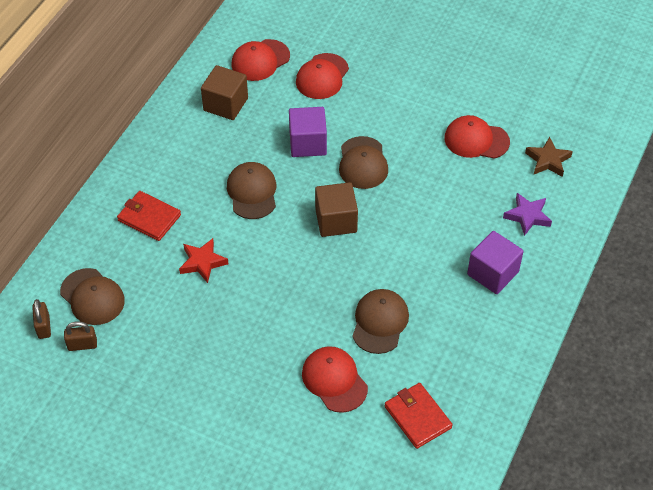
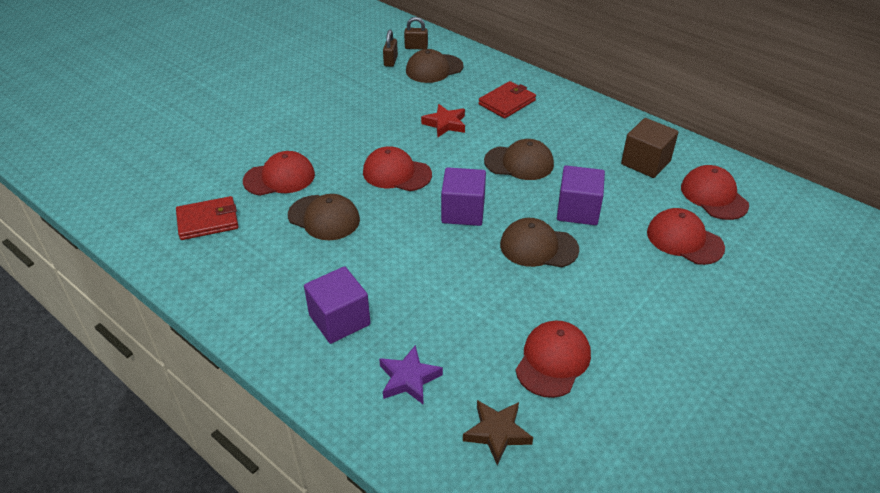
camera: 105 degrees right, 10 degrees down
(297, 283) = (396, 173): none -> red cap
(336, 221) = (463, 212): brown cube -> purple cube

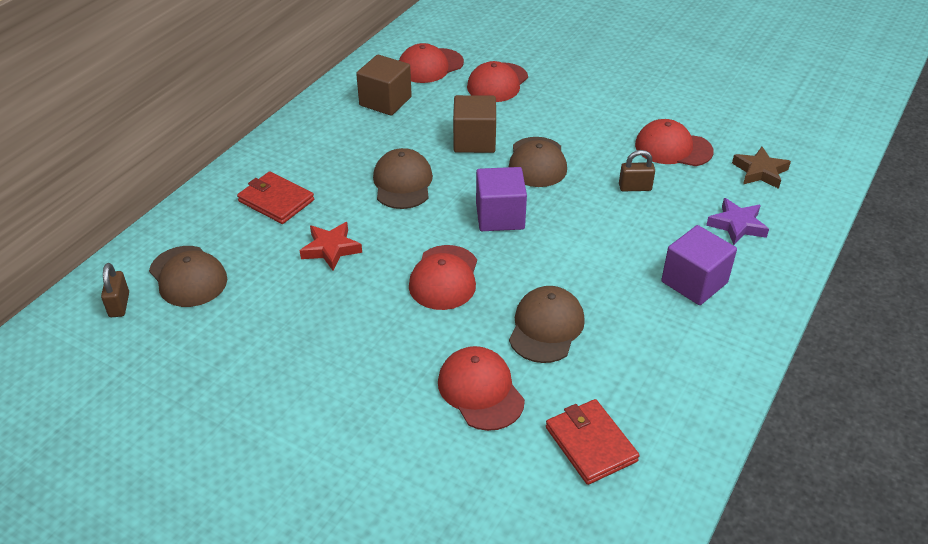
camera: 100 degrees left, 0 degrees up
(390, 61) = (161, 328): brown padlock -> brown padlock (635, 187)
(578, 210) = (474, 141): purple cube -> brown cube

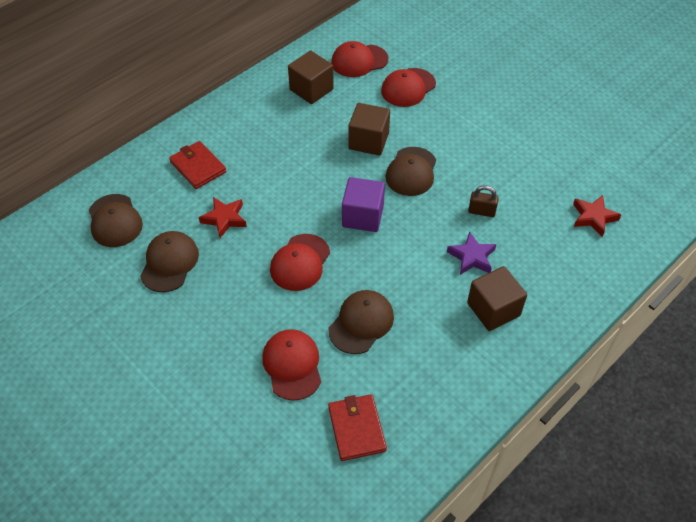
camera: 15 degrees right, 10 degrees up
(119, 305) = (61, 234): brown padlock -> none
(402, 183) = (298, 170): brown cap -> brown cap (169, 263)
(673, 148) = (529, 180): red cap -> none
(694, 282) = (493, 309): purple cube -> brown cube
(737, 225) = (551, 264): purple star -> purple star (472, 257)
(760, 172) = (593, 217): brown star -> red star

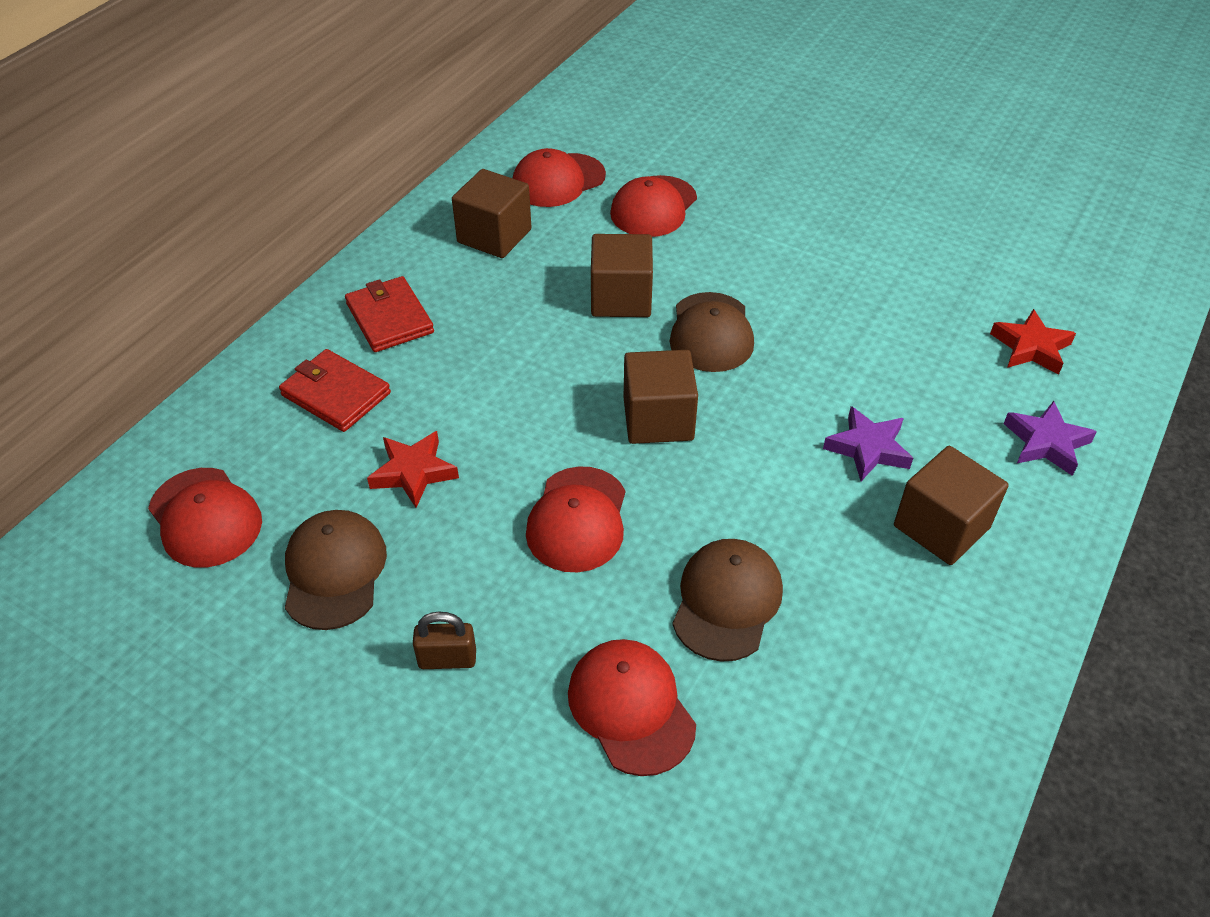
camera: 15 degrees left, 5 degrees down
(115, 221) = (205, 517): brown cap -> red cap
(356, 428) = (795, 799): red wallet -> red wallet (390, 318)
(363, 216) = (658, 419): purple cube -> brown cube
(481, 211) = (852, 373): brown padlock -> brown padlock (447, 659)
(575, 275) = (1046, 443): none -> purple star

